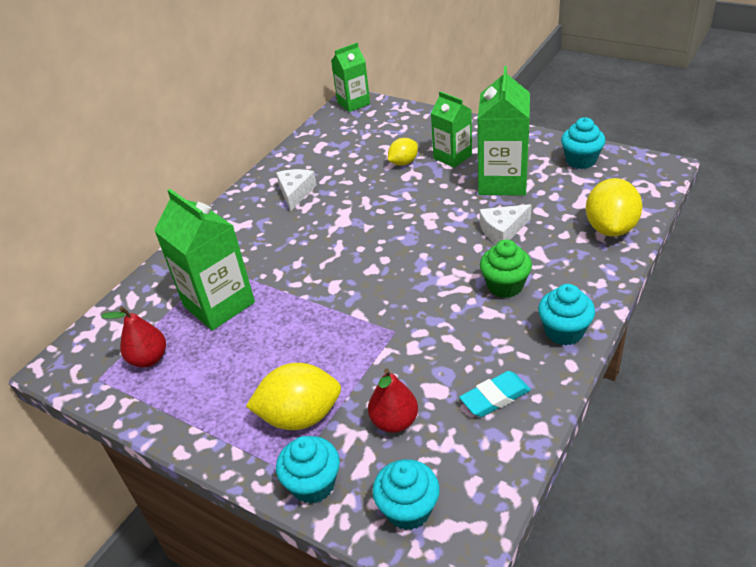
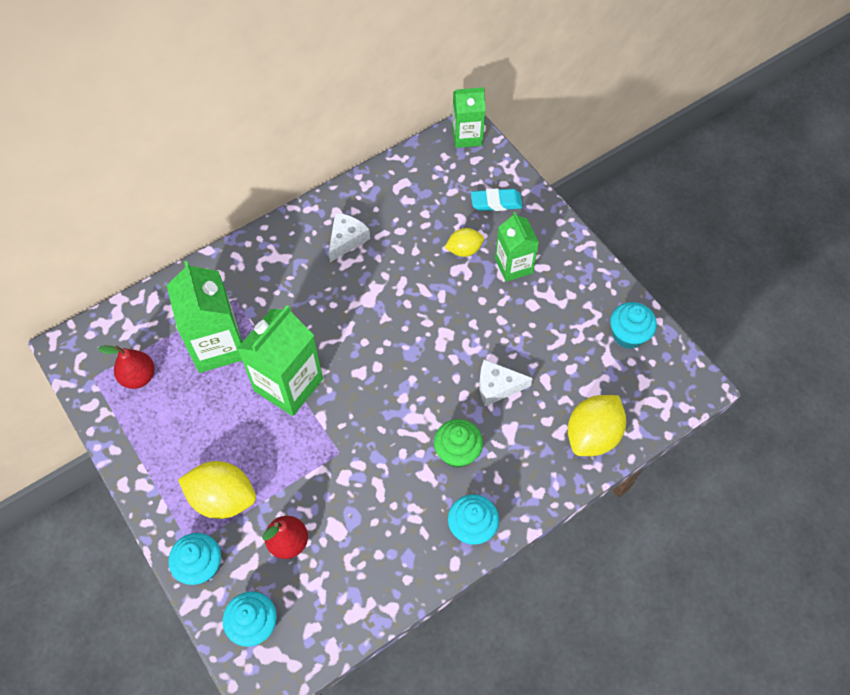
camera: 20 degrees right, 20 degrees up
(495, 397) = (376, 562): turquoise eraser -> turquoise eraser (496, 202)
(502, 181) = (537, 324): green carton -> green carton (288, 385)

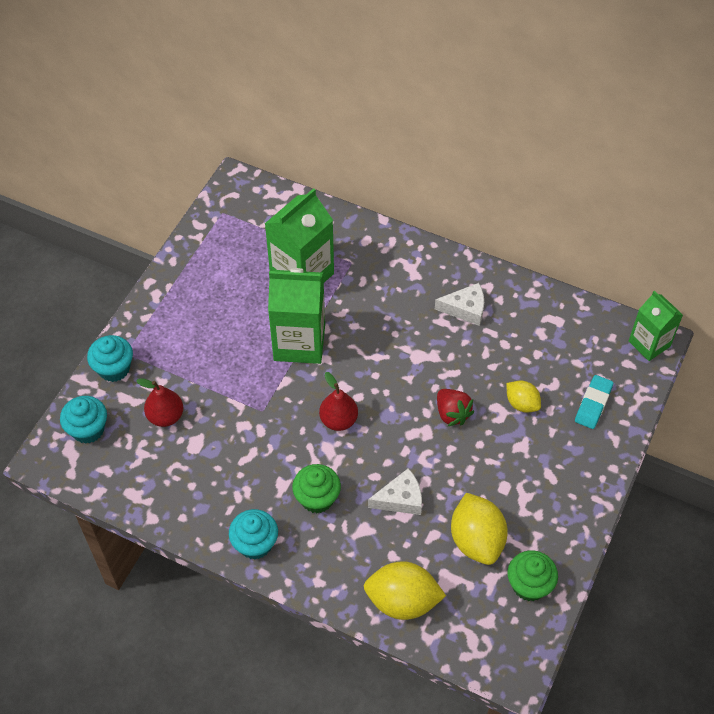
camera: 60 degrees right, 5 degrees down
(138, 377) = (241, 240): red pear -> red pear (338, 420)
(223, 498) = (175, 352): yellow lemon -> yellow lemon (476, 540)
(441, 304) = (452, 413): none -> red strawberry
(496, 202) = (593, 404): turquoise eraser -> turquoise eraser turned 60 degrees clockwise
(497, 386) = (400, 499): white cheese -> white cheese turned 105 degrees clockwise
(513, 266) = (534, 452): green carton -> none
(628, 335) = (529, 585): turquoise cupcake -> green cupcake

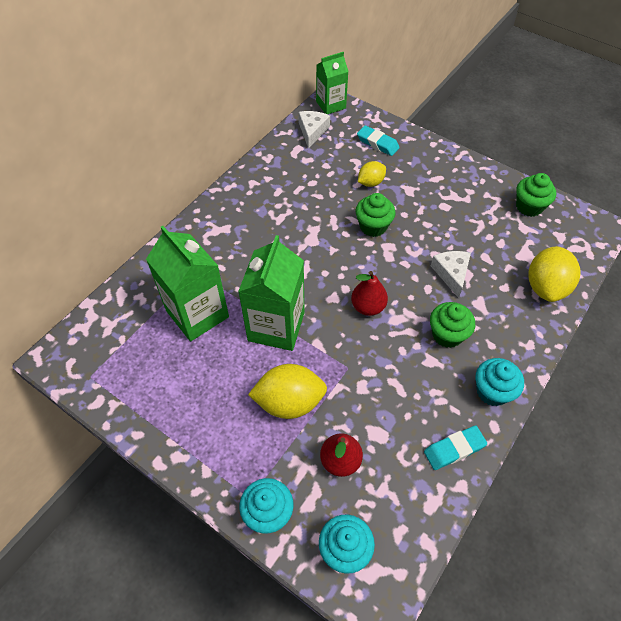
camera: 80 degrees left, 0 degrees up
(187, 510) = (454, 449): none -> turquoise eraser
(452, 413) = (373, 226): red strawberry -> green cupcake
(465, 309) = (271, 200): white cheese -> white cheese (312, 131)
(476, 540) = (491, 231): yellow lemon -> yellow lemon (289, 402)

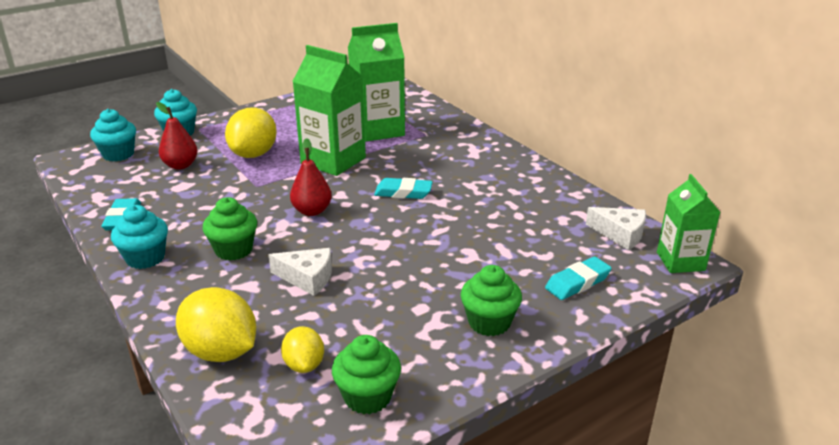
camera: 110 degrees right, 25 degrees down
(311, 256) = (403, 193): none -> turquoise eraser
(370, 182) = (498, 257): yellow lemon -> yellow lemon (304, 365)
(373, 226) = (420, 240): green cupcake -> green cupcake (489, 322)

